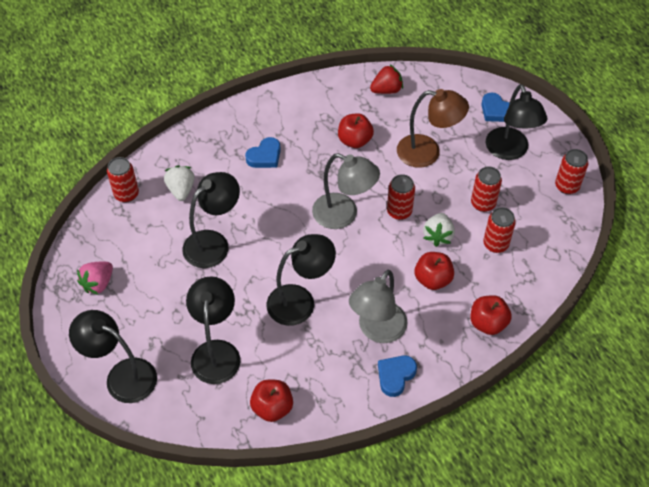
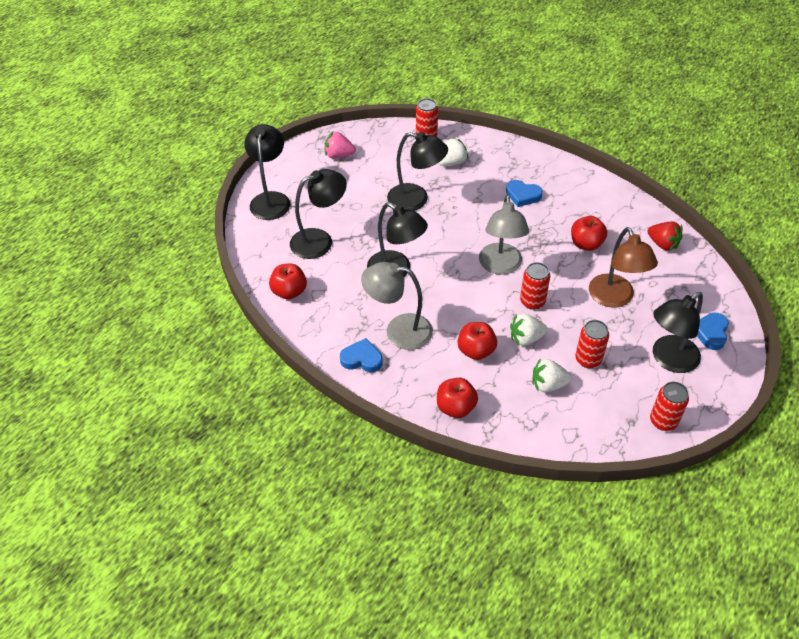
camera: 65 degrees right, 5 degrees down
(495, 244) = (548, 385): red can -> white strawberry

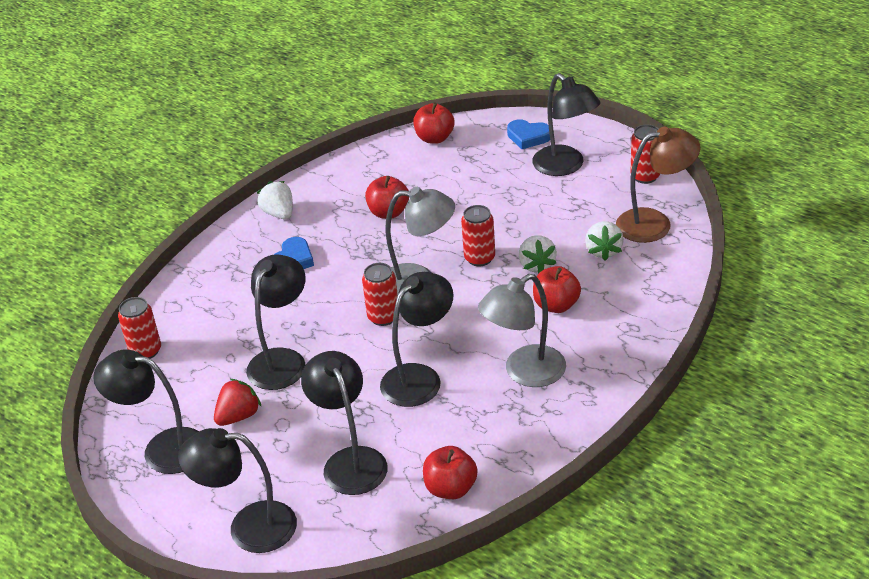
camera: 85 degrees left, 10 degrees down
(339, 155) = (162, 448): pink strawberry -> black lamp
(362, 359) = (572, 406): blue heart -> none
(399, 331) = (524, 373): grey lamp -> grey lamp turned 45 degrees clockwise
(452, 162) = (211, 324): white strawberry -> white strawberry (279, 213)
(456, 407) = (641, 322): red apple -> red apple (434, 138)
(588, 359) = (566, 220): red can -> red can (383, 317)
(615, 298) = (477, 196): brown lamp -> brown lamp (655, 223)
(663, 244) = (396, 157): red strawberry -> red strawberry (238, 416)

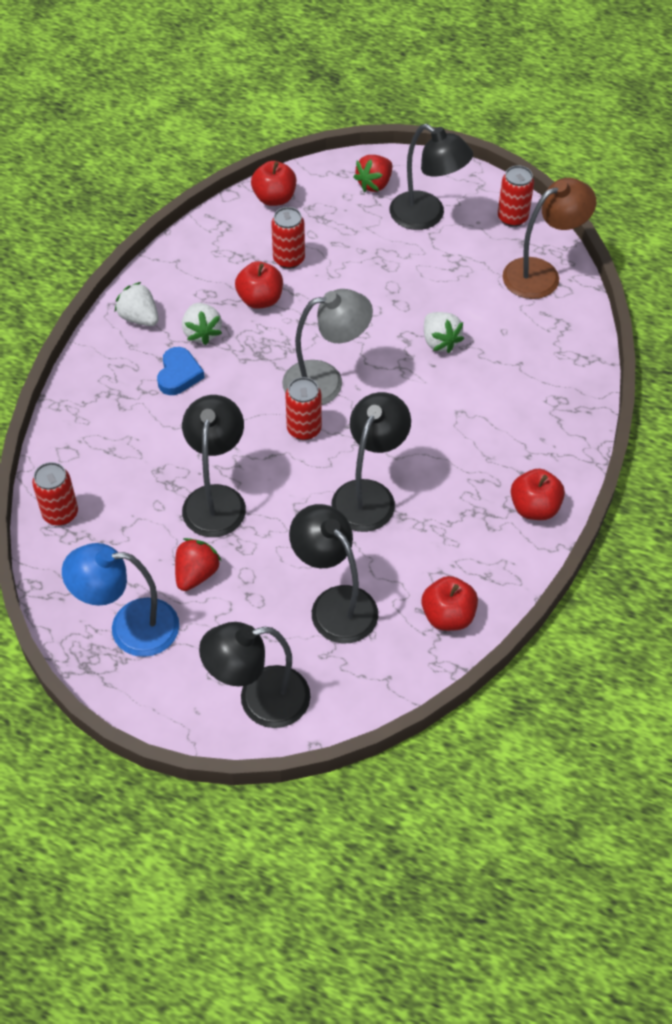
camera: 20 degrees left, 15 degrees up
(162, 448) = (130, 627): black lamp -> blue lamp
(479, 258) = (378, 342): red can -> red can (289, 259)
(524, 373) = (473, 471): grey lamp -> none
(528, 137) = (374, 184): blue heart -> red strawberry
(556, 305) = (476, 386): red apple -> red apple (534, 508)
(603, 251) = (501, 314): white strawberry -> white strawberry (202, 332)

